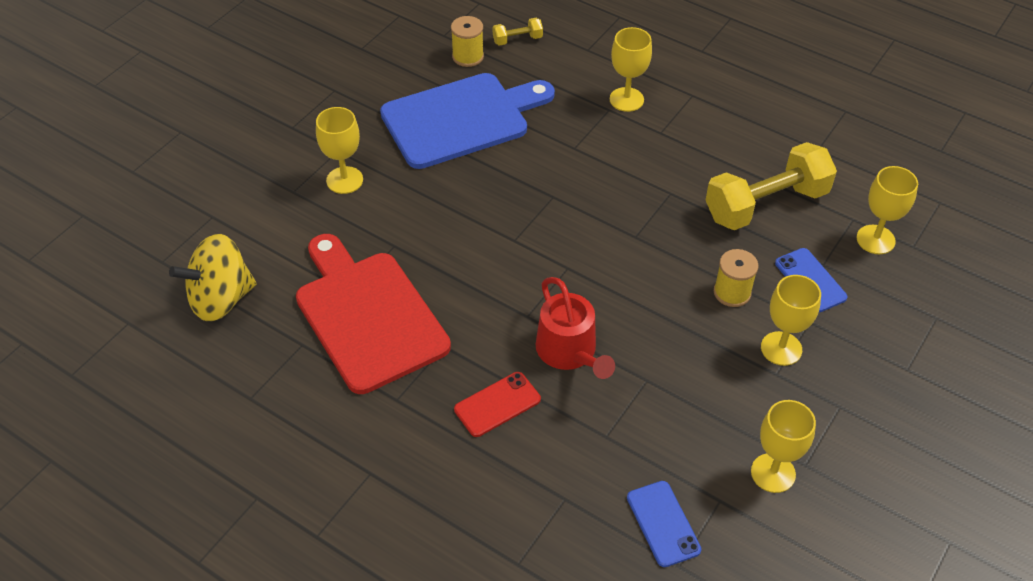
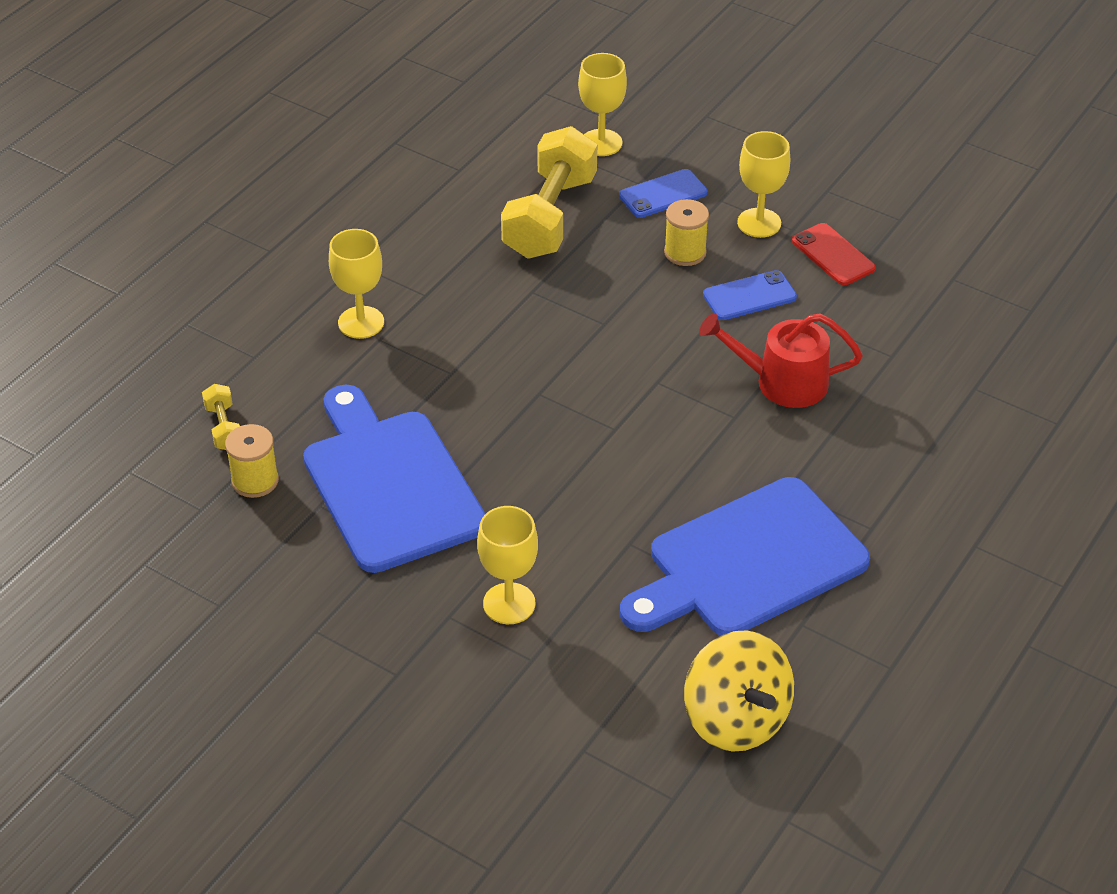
camera: 90 degrees left, 5 degrees down
(368, 316) = (749, 562): red cutting board -> blue cutting board
(497, 404) = (864, 441): red phone -> red phone (833, 255)
(569, 351) = (782, 382): red watering can -> red watering can turned 150 degrees counterclockwise
(663, 523) = (988, 318): blue phone -> blue phone (749, 296)
(766, 204) = (550, 217): yellow dumbbell -> yellow dumbbell turned 45 degrees clockwise
(773, 473) = (914, 241): yellow goblet -> none

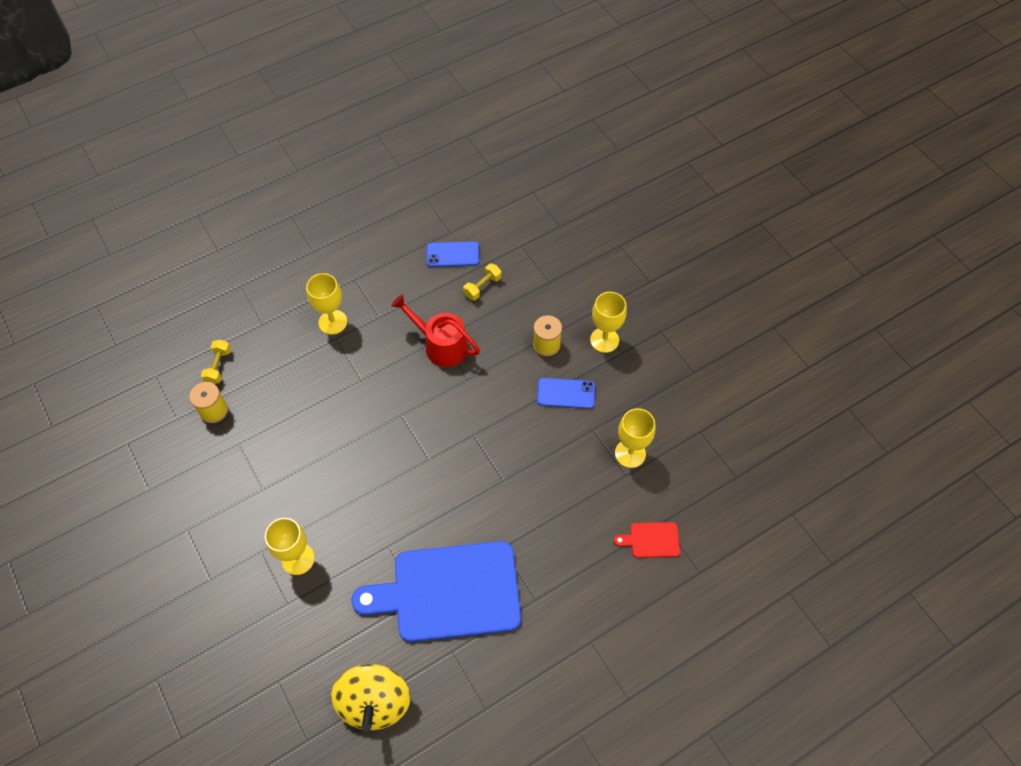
camera: 25 degrees right, 15 degrees up
(389, 484) = (282, 444): blue cutting board -> none
(550, 217) = (482, 287): yellow dumbbell -> yellow dumbbell, size x0.44
(601, 143) = (545, 242): yellow goblet -> yellow goblet (630, 453)
(663, 194) = (559, 295): blue phone -> blue phone (453, 254)
(782, 382) = (547, 467): red watering can -> red watering can (441, 345)
(833, 255) = (635, 382): red phone -> none
(973, 412) = (651, 540): none -> red cutting board

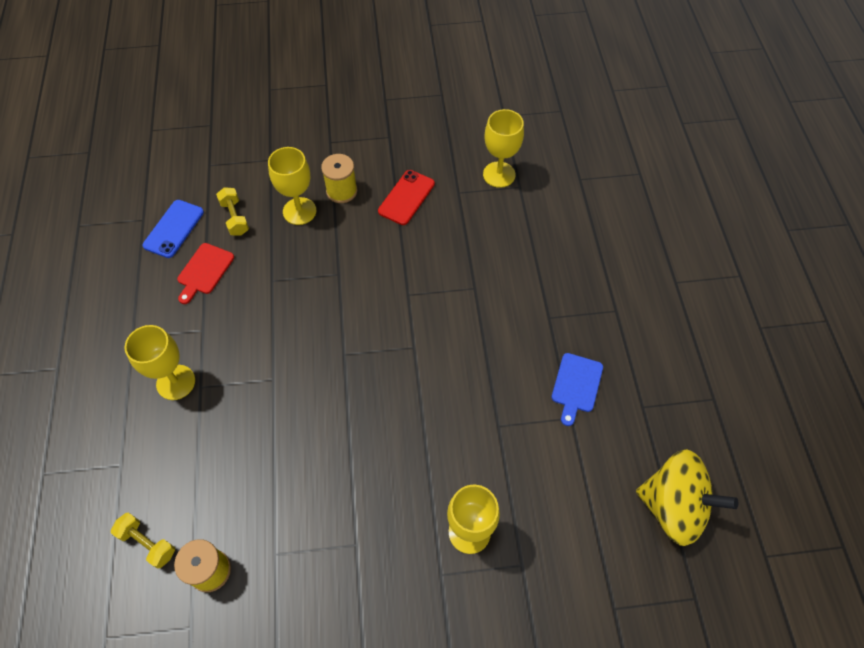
camera: 65 degrees left, 0 degrees up
(441, 345) = (281, 283): red watering can -> none
(449, 592) = (576, 385): blue cutting board -> blue cutting board, size x0.40
(566, 393) = (406, 197): blue phone -> red phone
(604, 340) = (366, 144): yellow goblet -> yellow goblet (299, 211)
(651, 540) = (594, 195): red cutting board -> red cutting board (204, 271)

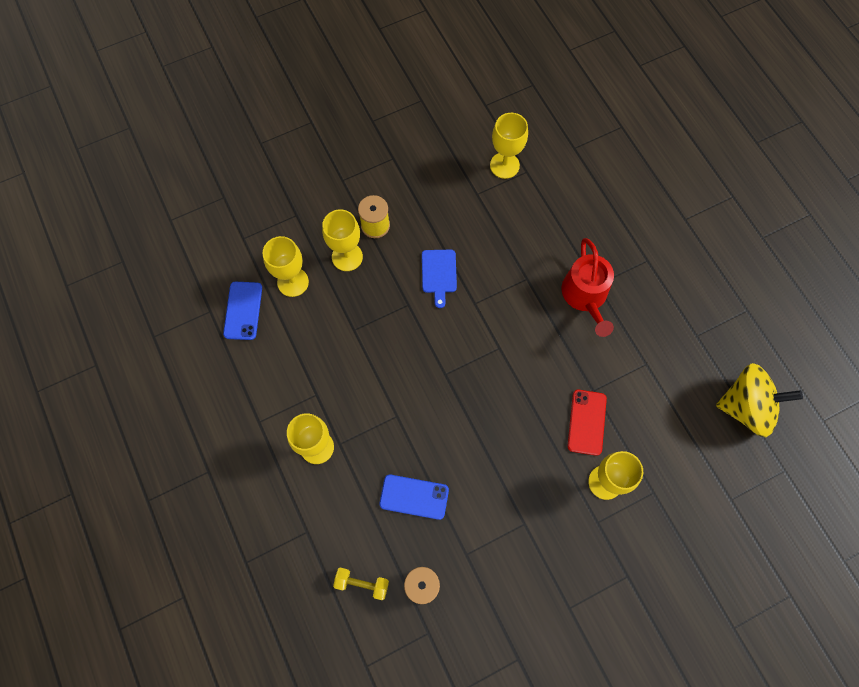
camera: 20 degrees left, 10 degrees up
(204, 271) = (291, 341): red cutting board -> none
(235, 218) = (293, 282): yellow dumbbell -> yellow goblet
(249, 469) = (414, 497): none -> blue phone
(406, 197) = (434, 213): red phone -> red phone (586, 422)
(531, 325) = (585, 296): none -> red watering can
(576, 385) = (640, 335): blue cutting board -> blue cutting board (439, 274)

